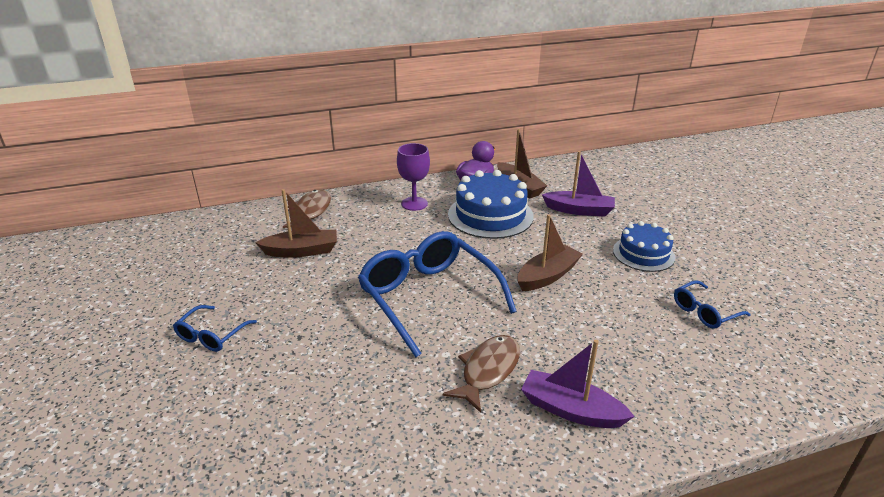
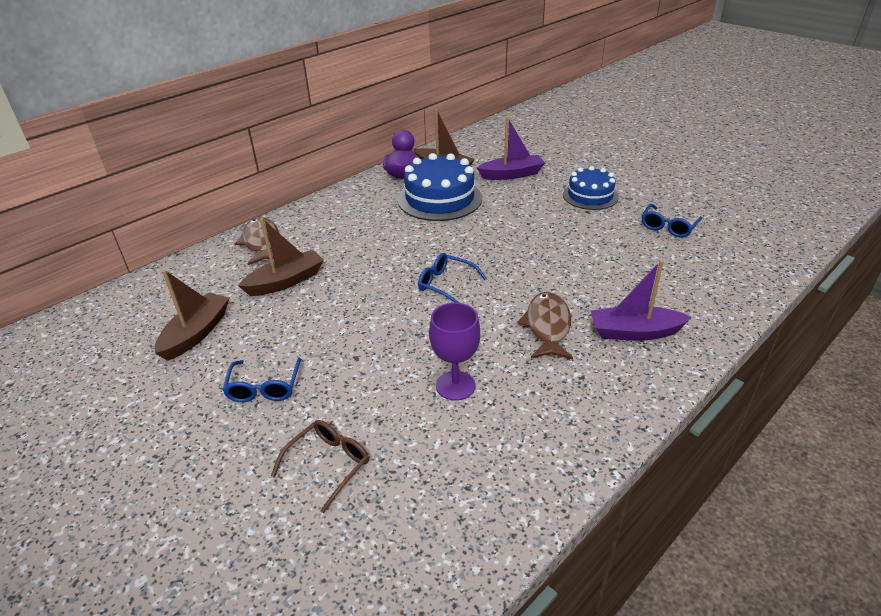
camera: 25 degrees left, 5 degrees up
(201, 421) = (328, 464): none -> brown glasses
(414, 204) = (360, 207): purple goblet -> purple goblet (455, 385)
(428, 297) = (446, 284): blue glasses -> blue glasses, size x0.47
(547, 276) = (531, 236): brown boat -> brown boat (196, 333)

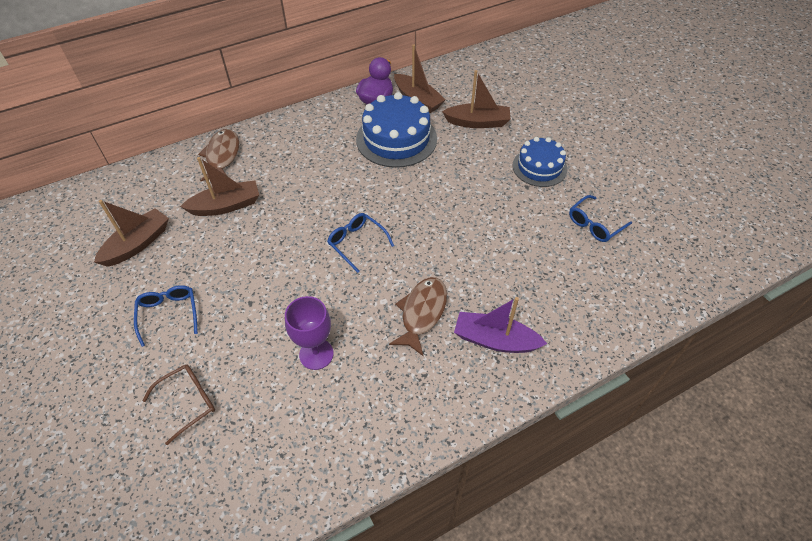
camera: 15 degrees right, 15 degrees up
(264, 388) = (169, 314): blue glasses -> blue glasses turned 150 degrees clockwise
(511, 174) = (477, 122): purple boat -> brown boat

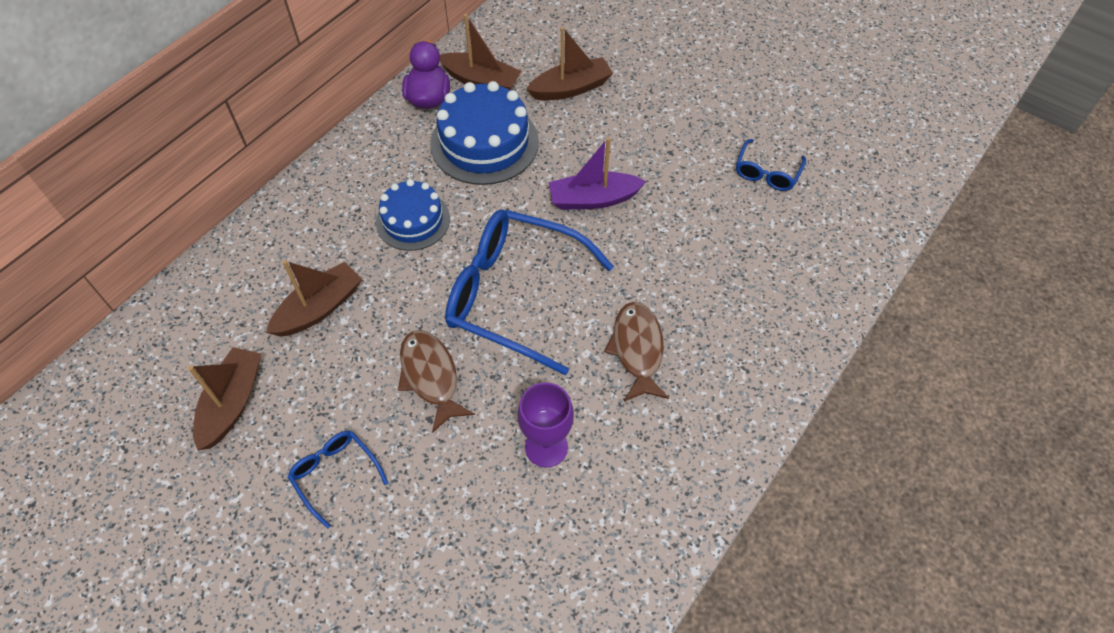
camera: 25 degrees left, 5 degrees up
(188, 402) = (430, 567): brown glasses -> none
(222, 156) = (270, 243): brown fish -> brown fish (431, 377)
(356, 243) = (514, 295): blue glasses -> blue glasses, size x2.14
(495, 340) = (732, 348): purple boat -> purple boat (593, 199)
(539, 167) = (672, 123): blue cake -> blue cake (413, 220)

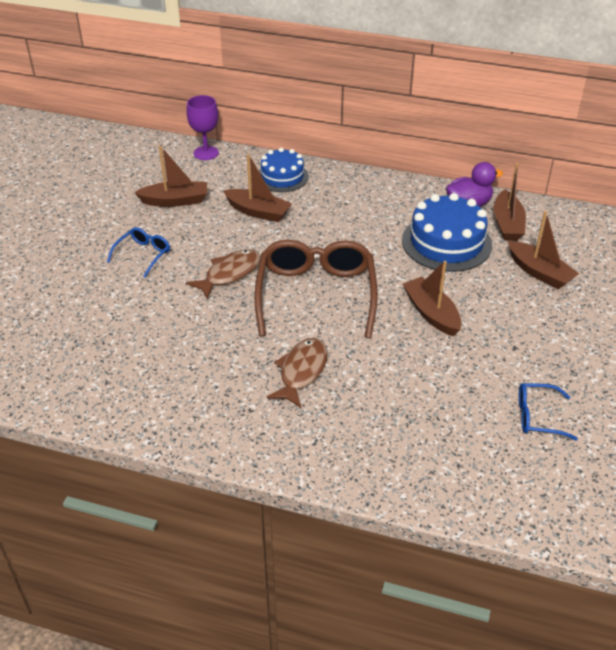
camera: 70 degrees right, 15 degrees down
(413, 220) = (352, 229): blue cake -> blue cake (282, 177)
(514, 295) = (316, 294): blue glasses -> brown glasses
(546, 447) = (198, 343): purple goblet -> purple goblet (206, 153)
(593, 199) = (431, 313): purple boat -> brown boat
(637, 349) = (301, 372): brown fish -> brown fish turned 45 degrees counterclockwise

